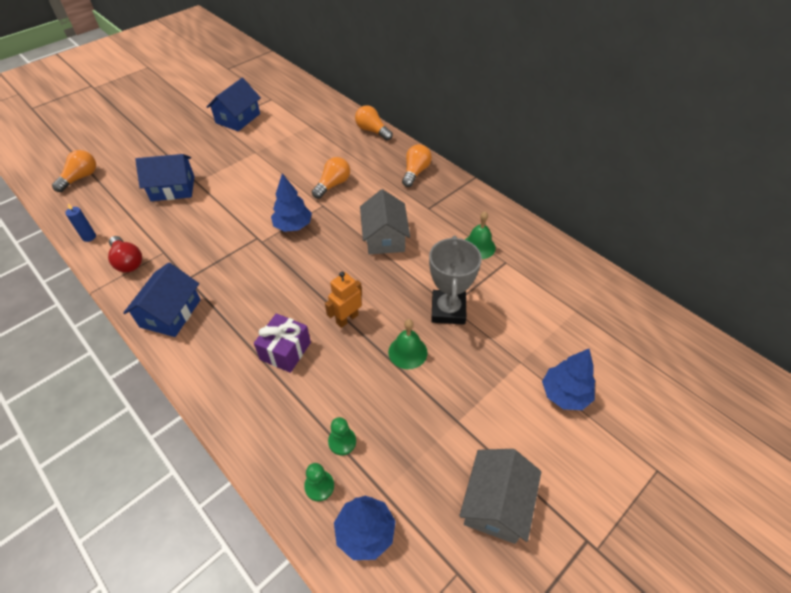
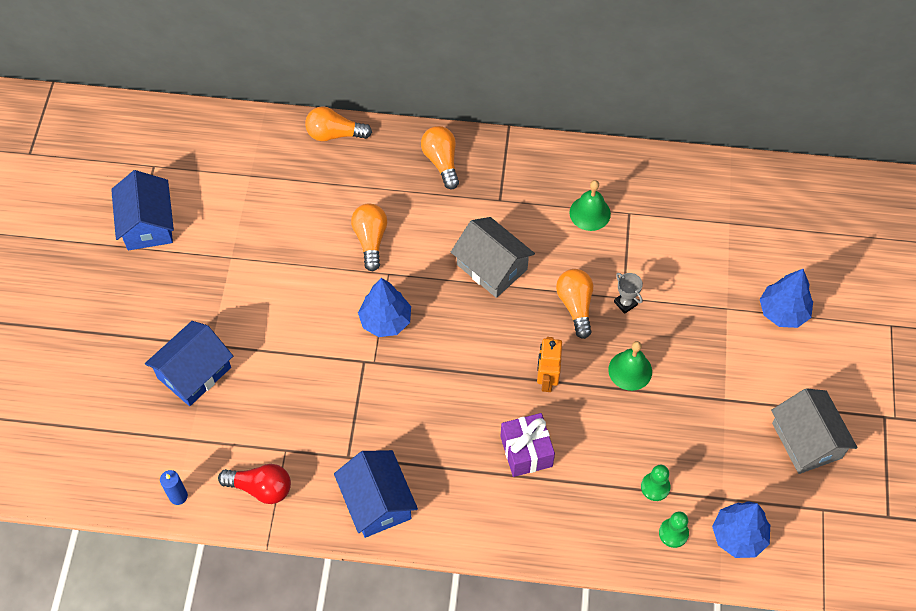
camera: 40 degrees left, 10 degrees up
(80, 178) = (59, 441): orange light bulb -> orange light bulb (575, 306)
(448, 310) = (625, 303): grey trophy -> grey trophy, size x0.45

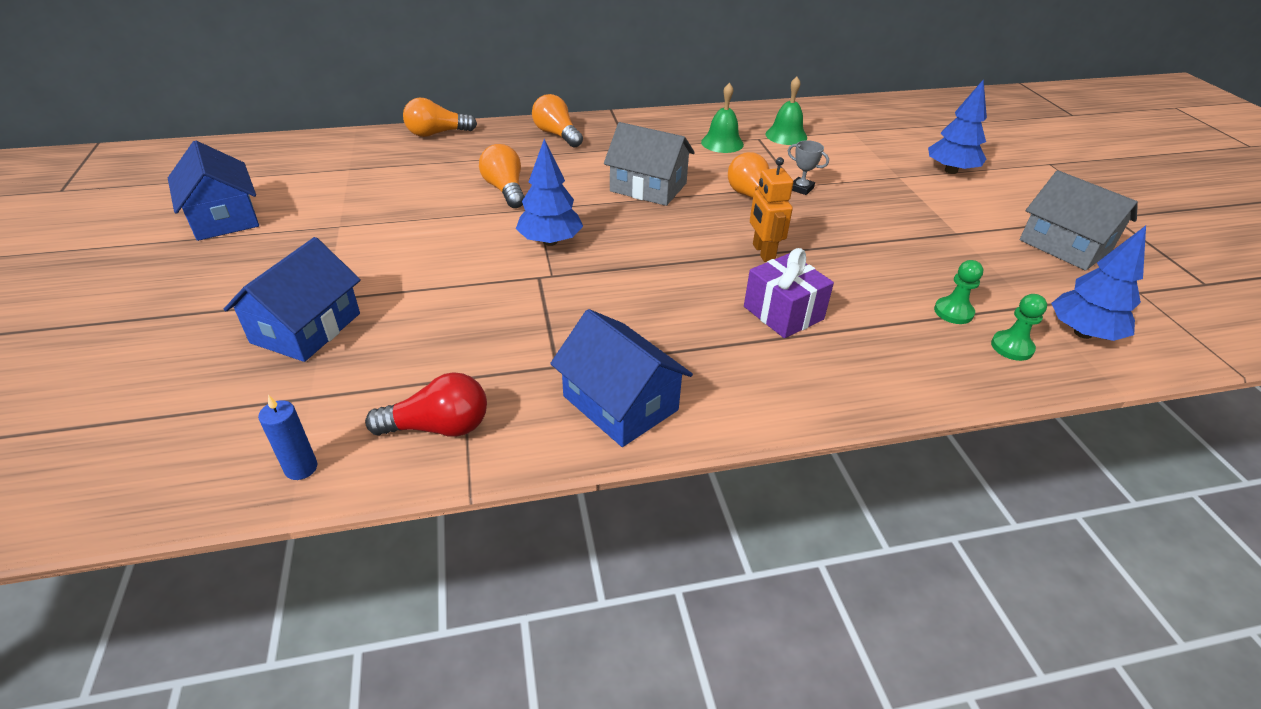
camera: 20 degrees left, 20 degrees down
(630, 370) = (845, 230): green bell -> green bell (786, 135)

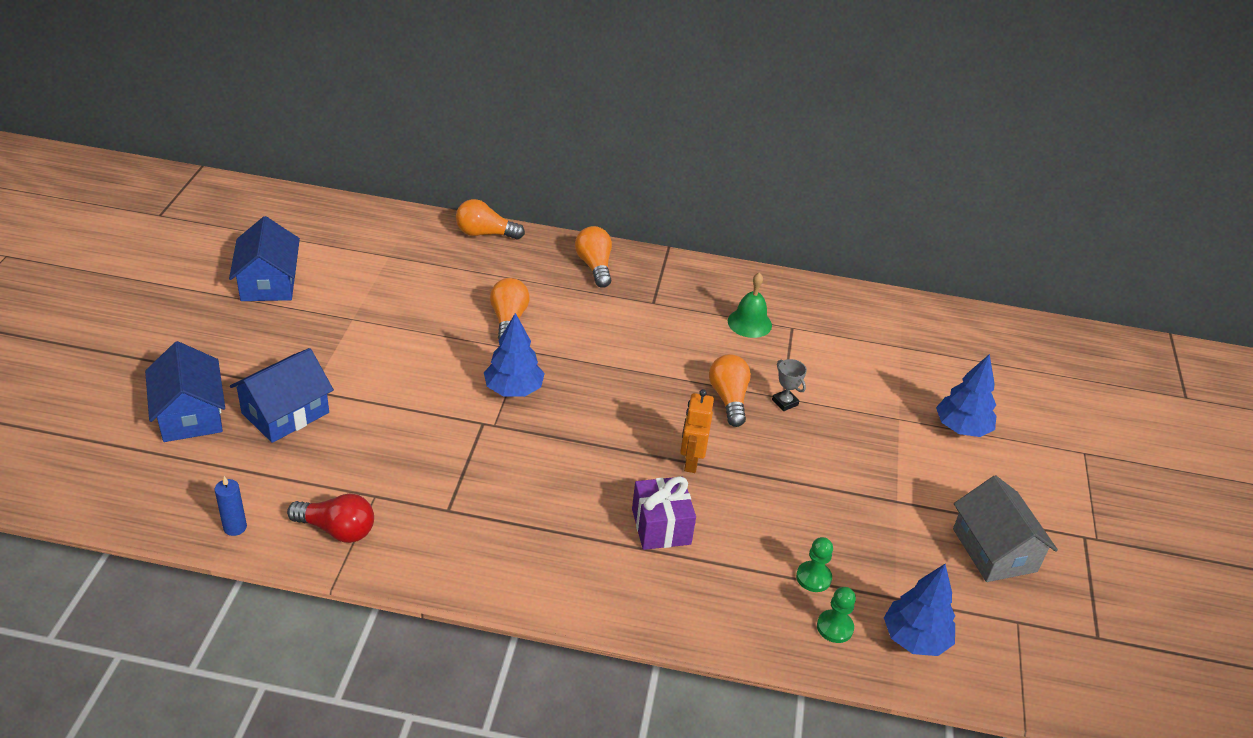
camera: 20 degrees right, 0 degrees up
(620, 403) = (475, 558): blue house -> blue house (190, 414)
(648, 187) = (639, 356): grey house -> none
(786, 135) = (823, 332): green bell -> none

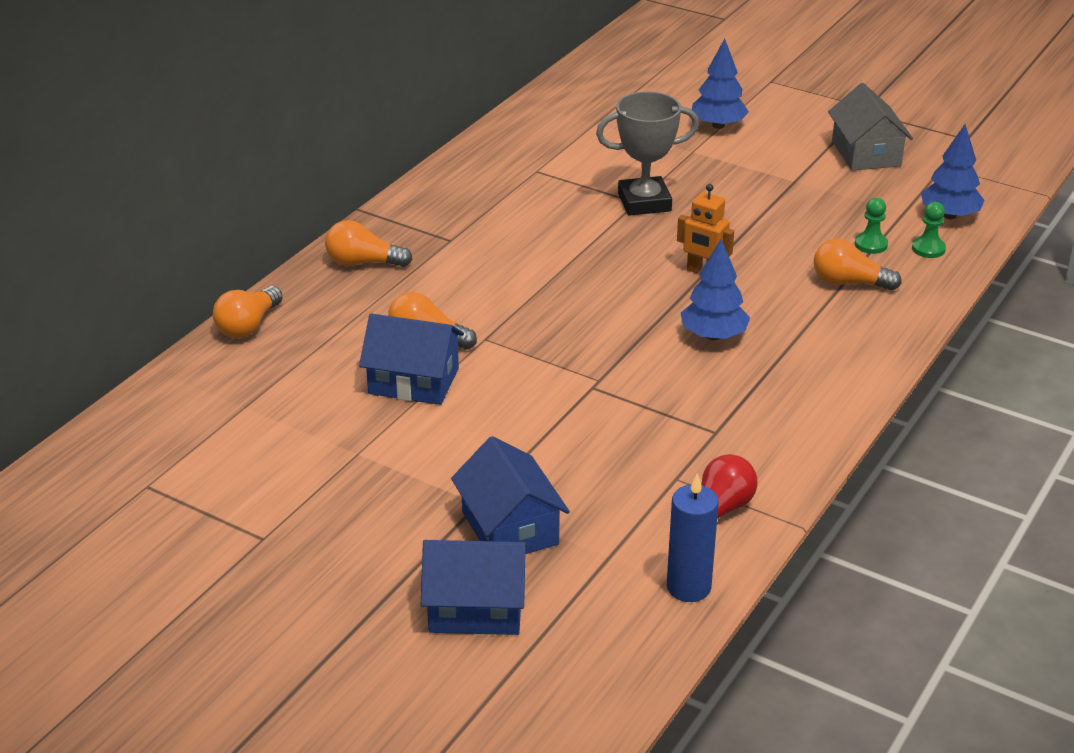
camera: 65 degrees left, 5 degrees down
(235, 527) = (688, 587): blue candle -> blue candle, size x1.63
(269, 282) = (239, 514): blue house -> blue house (413, 381)
(513, 390) = (548, 357): blue tree -> blue tree (713, 336)
(661, 526) = (783, 308): purple gift -> none
(729, 399) = (625, 231): orange light bulb -> orange light bulb (849, 283)
(749, 323) = (516, 192): green bell -> none
(785, 402) = (644, 202): grey trophy -> grey trophy, size x2.23
(994, 550) = (866, 153): grey house -> grey house turned 75 degrees clockwise

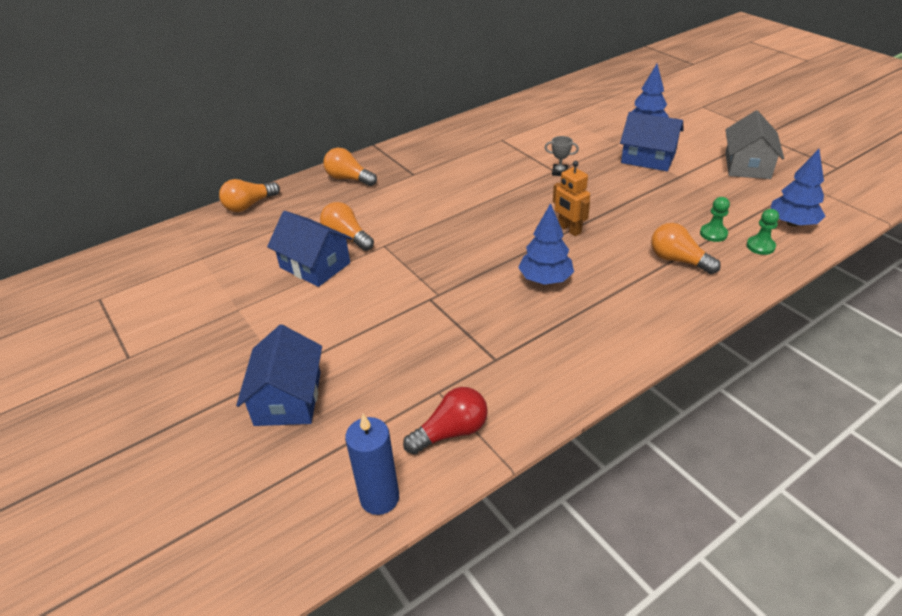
camera: 25 degrees right, 5 degrees up
(476, 607) = (211, 461): blue house -> blue house (648, 158)
(644, 202) = (559, 172): grey trophy -> grey trophy, size x0.45

